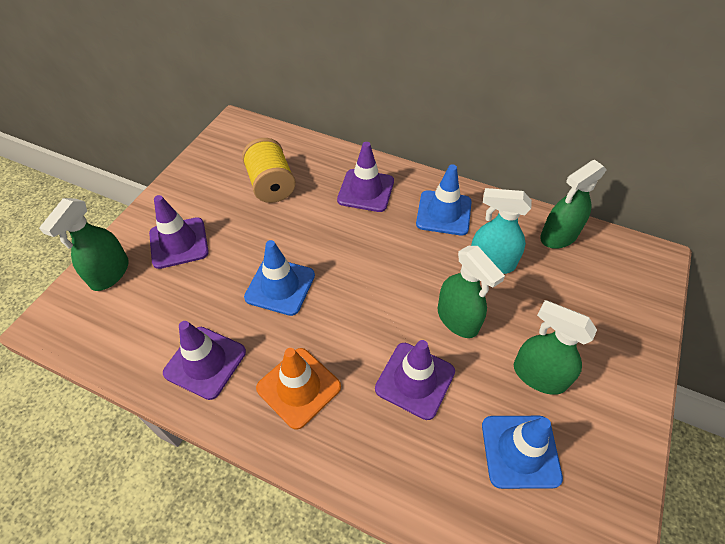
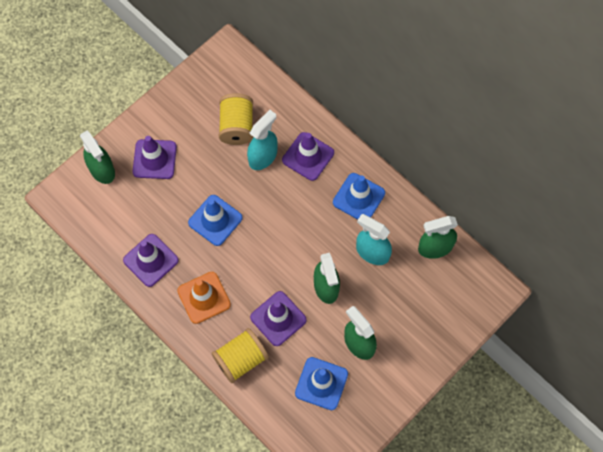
camera: 20 degrees right, 15 degrees up
(110, 273) = (102, 170): green spray bottle -> green spray bottle turned 75 degrees counterclockwise
(314, 204) = (263, 157): none -> turquoise spray bottle
(387, 458) = (241, 359): none -> yellow spool

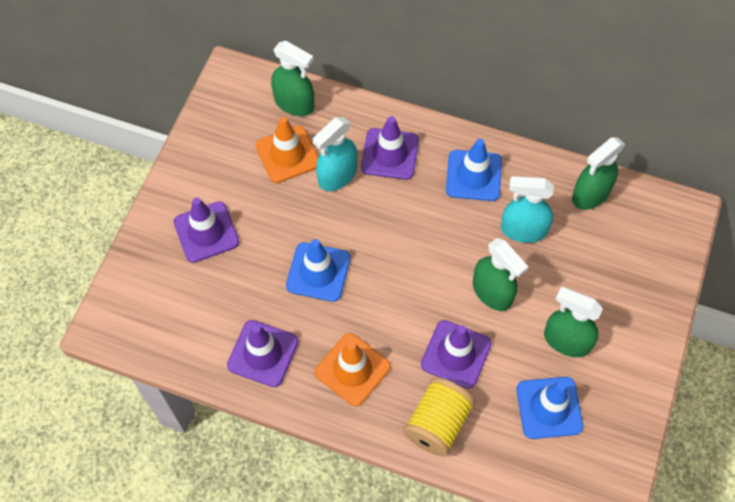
camera: 25 degrees left, 5 degrees down
(102, 170) = (146, 272): green spray bottle -> green spray bottle (294, 103)
(237, 126) = (287, 154): yellow spool -> orange traffic cone
(263, 157) = (337, 176): turquoise spray bottle -> turquoise spray bottle turned 150 degrees counterclockwise

